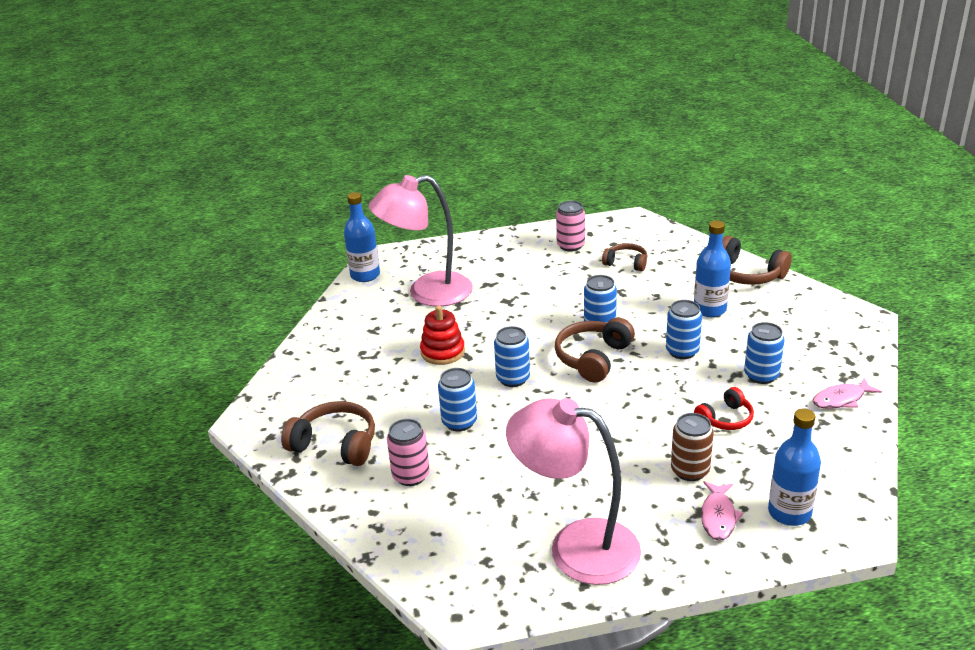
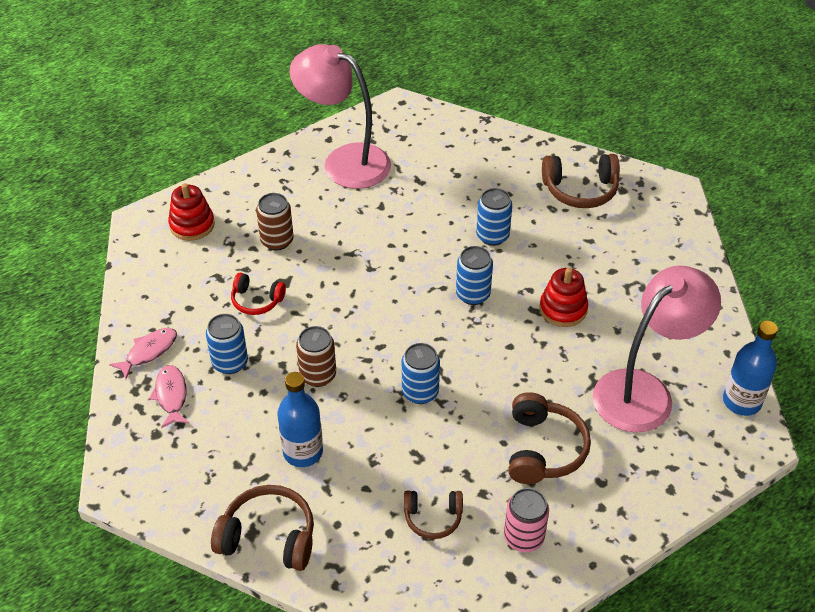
camera: 155 degrees right, 15 degrees up
(411, 475) = (498, 180): pink can -> none
(576, 546) = (344, 161): pink lamp -> pink lamp turned 150 degrees counterclockwise
(593, 358) = (406, 341): brown headphones -> brown headphones (543, 449)
(682, 351) = (318, 375): blue can -> brown can
(718, 516) = (246, 208): pink fish -> pink fish (171, 395)
(725, 419) = (256, 300): red headphones -> red headphones turned 105 degrees counterclockwise
(789, 513) = (192, 225): blue bottle -> red stacking toy

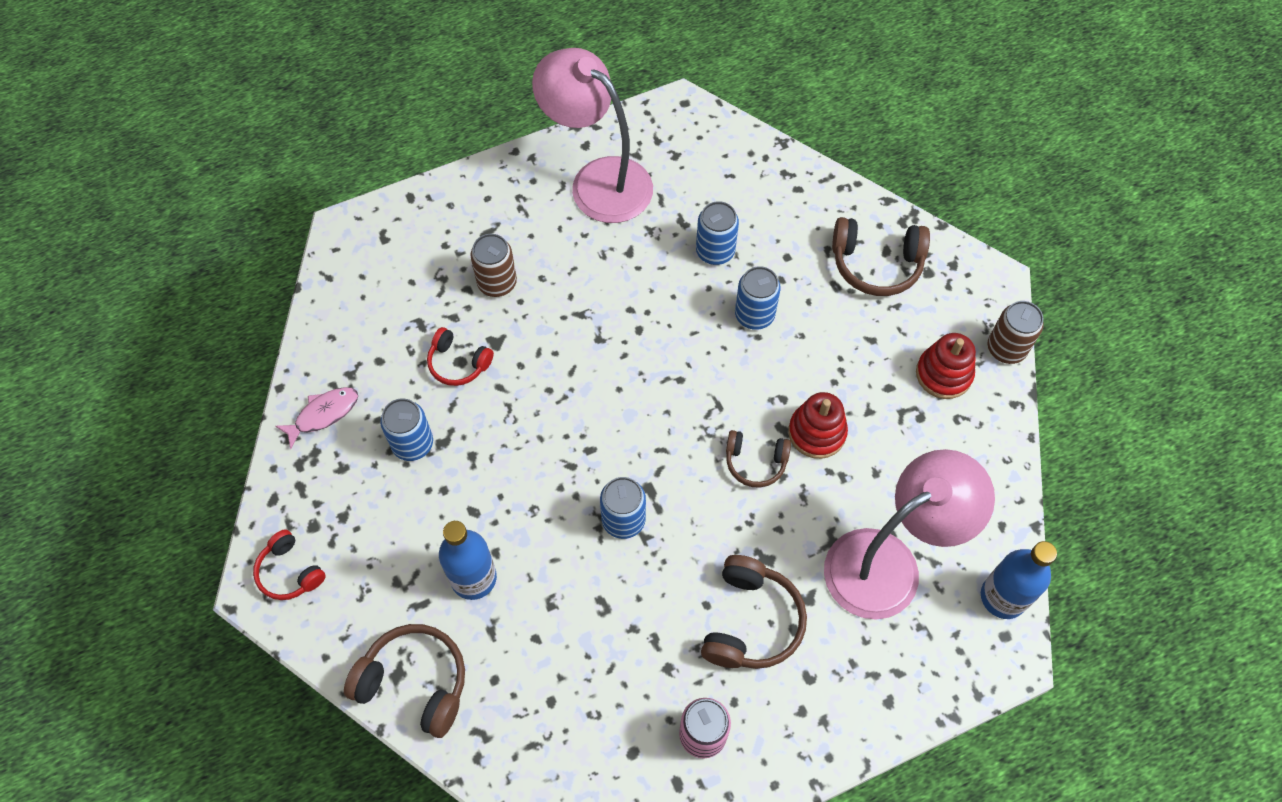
camera: 10 degrees right, 15 degrees up
(142, 471) = (290, 572): none -> red headphones
(171, 395) = (339, 477): pink fish -> none
(192, 225) = (402, 245): red stacking toy -> red stacking toy (943, 374)
(318, 375) = (510, 477): brown can -> brown can (1006, 349)
(433, 518) = (604, 691): brown headphones -> brown headphones (755, 462)
(473, 294) = (713, 395): blue can -> blue can (715, 251)

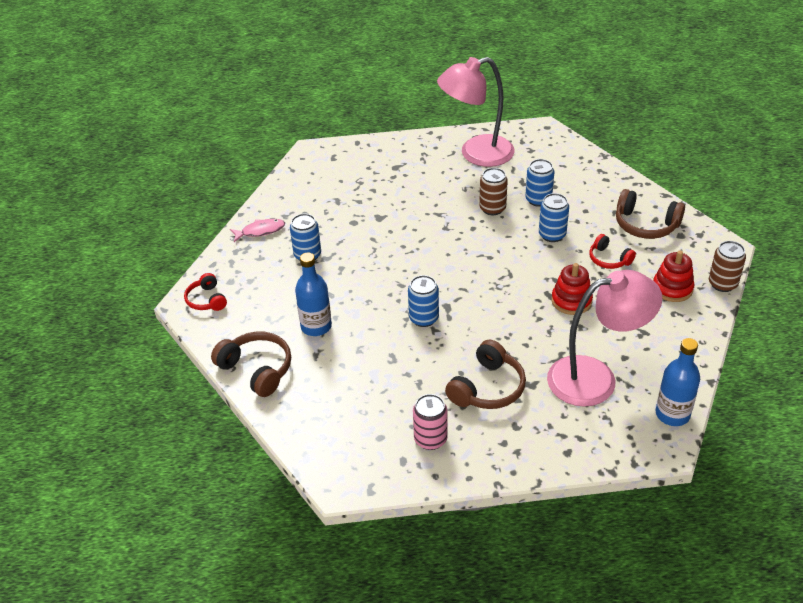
camera: 20 degrees right, 20 degrees down
(458, 363) = (352, 223): red headphones -> red headphones (609, 259)
(497, 283) = (392, 190): brown can -> brown can (492, 208)
(598, 180) = (476, 154): pink lamp -> pink lamp turned 75 degrees counterclockwise
(755, 462) = (523, 307): brown headphones -> none

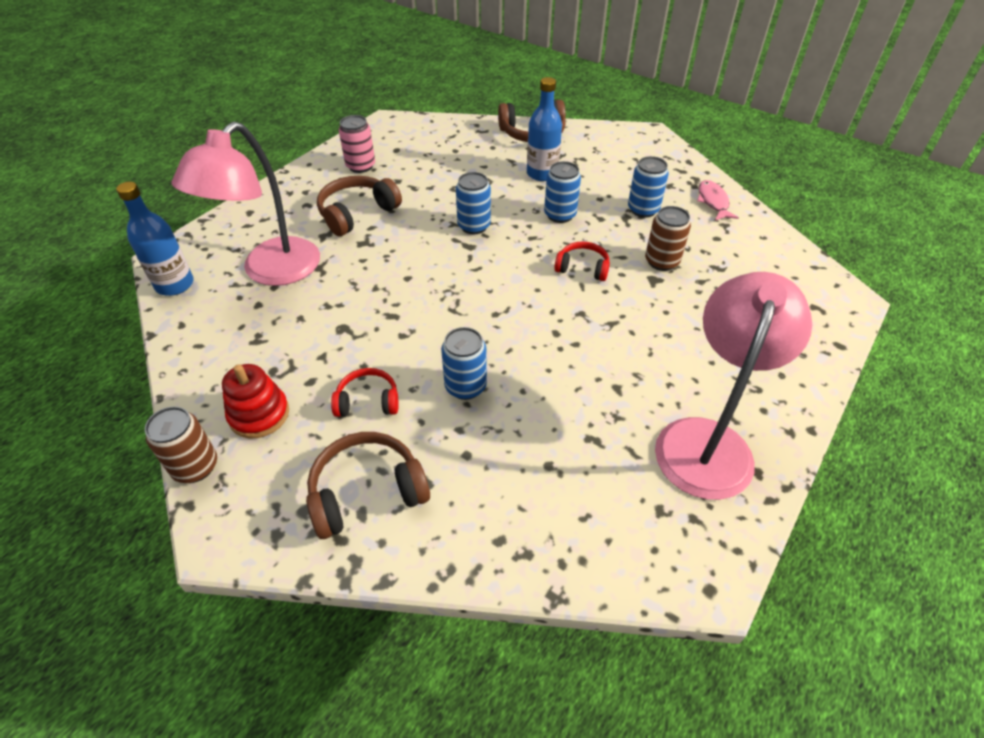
camera: 130 degrees right, 5 degrees up
(206, 300) = (642, 143): red headphones -> red headphones (582, 268)
(260, 231) = (713, 201): pink fish -> pink fish turned 150 degrees clockwise
(487, 388) = (357, 213): brown headphones -> brown headphones turned 60 degrees clockwise
(492, 208) = (571, 372): brown can -> brown can (661, 261)
(538, 200) = (540, 426): blue can -> blue can (560, 215)
(571, 301) = (361, 324): red stacking toy -> none

